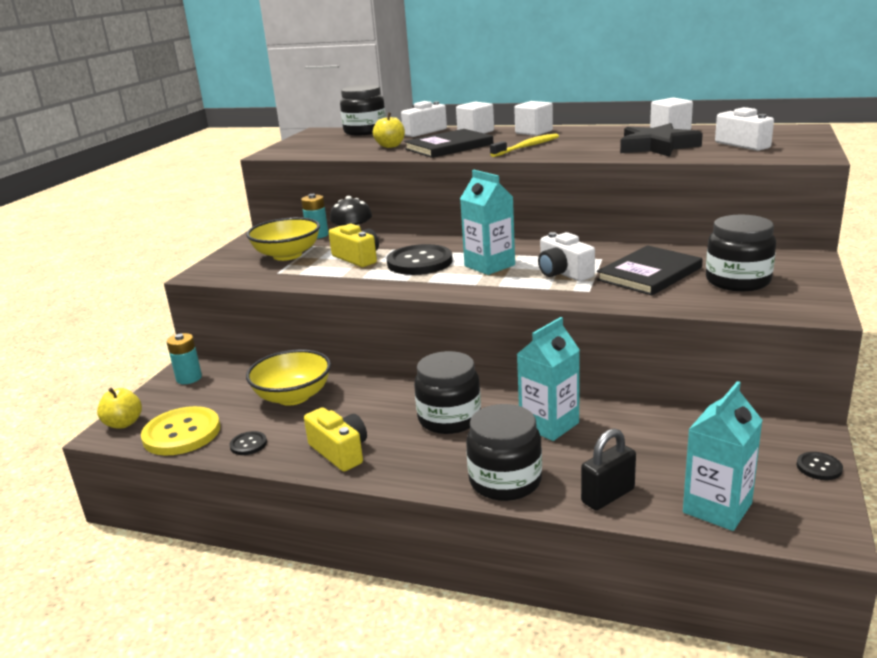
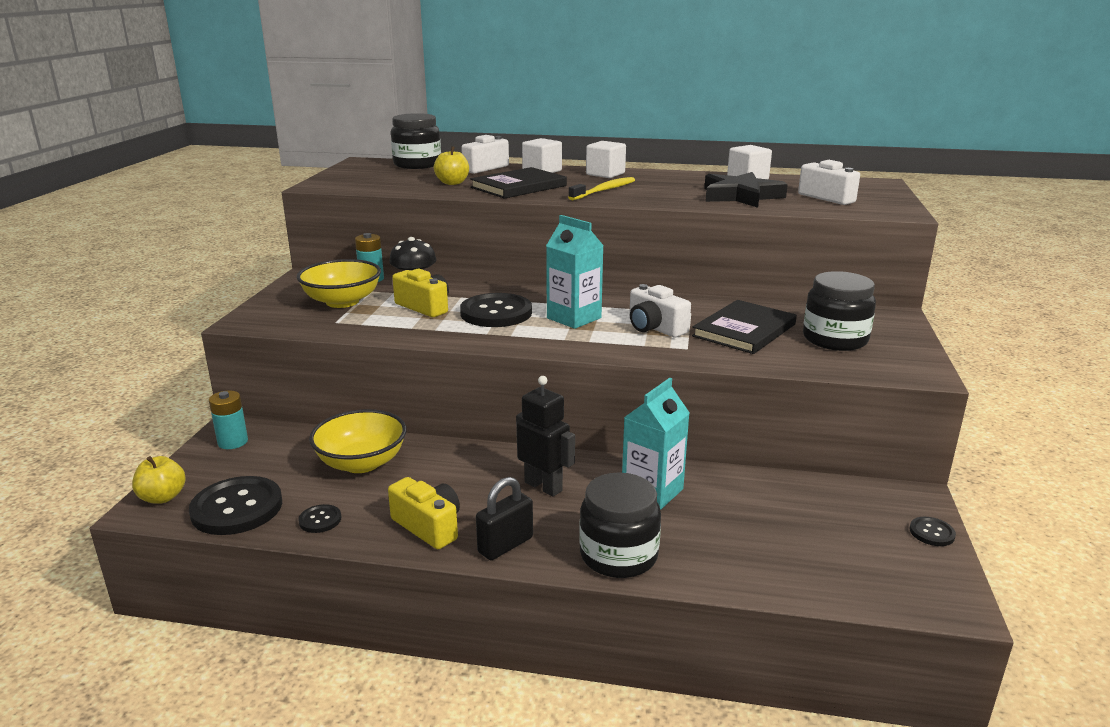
camera: 10 degrees left, 0 degrees up
(182, 433) = (237, 508): yellow button -> black button
(449, 418) = (543, 486): black jar -> black robot
(608, 496) = (730, 569): black padlock -> black padlock (505, 545)
(717, 508) = (842, 579): turquoise carton -> none

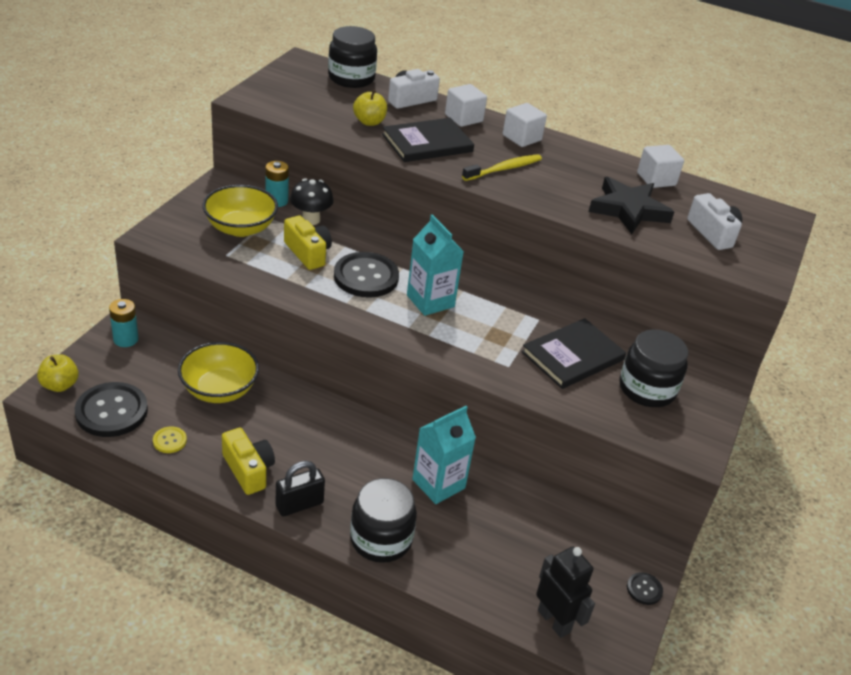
camera: 10 degrees right, 15 degrees up
(320, 520) = (169, 441): black button -> yellow button
(543, 486) = (353, 454): black robot -> black robot (554, 621)
(655, 328) = (494, 332): white camera -> none

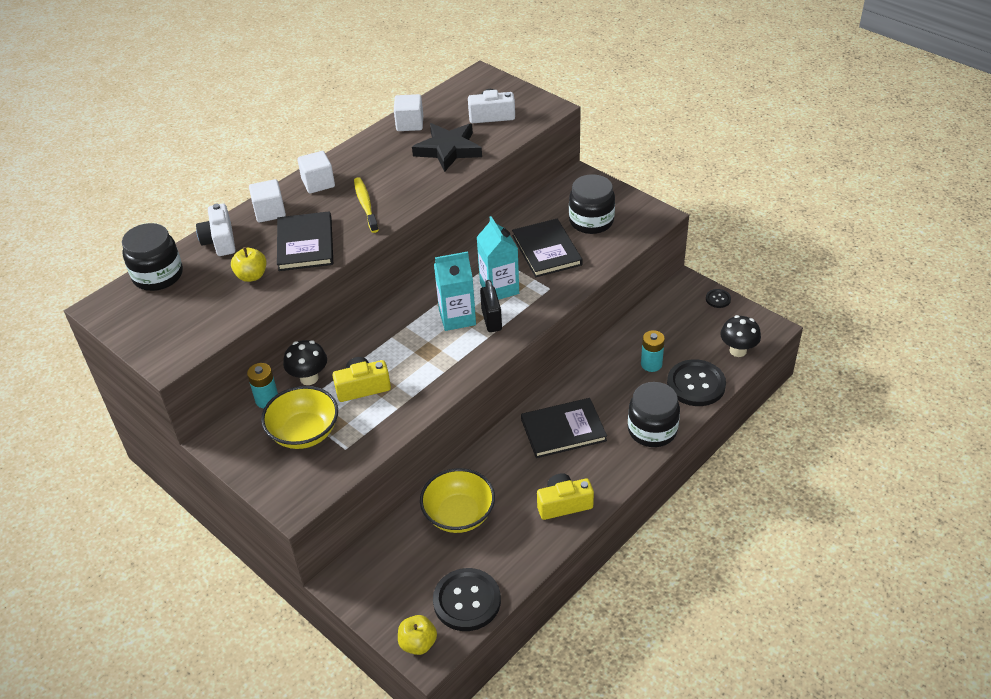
camera: 65 degrees left, 5 degrees up
(126, 339) = (365, 584): turquoise battery -> turquoise battery (651, 364)
(169, 441) = (516, 558): yellow button -> none
(299, 505) = (608, 475): black padlock -> black padlock (491, 320)
(357, 456) = (563, 430): none -> black book
(366, 277) = (411, 353): black button -> black button (696, 384)
(438, 484) = (603, 385): turquoise carton -> turquoise carton (499, 288)
(554, 621) = (738, 351): black robot -> black mushroom

